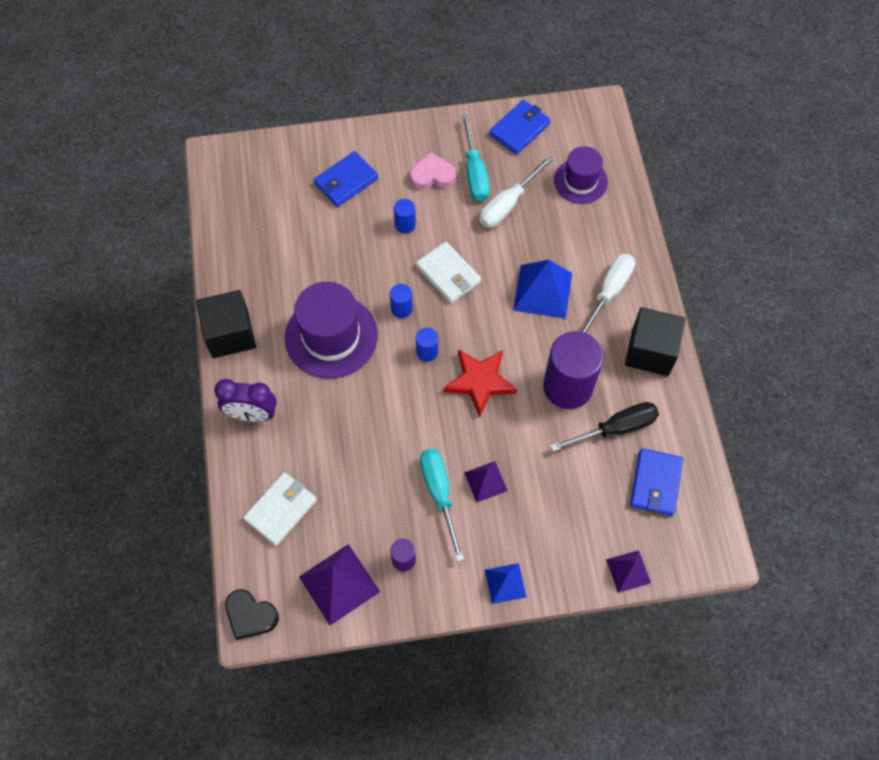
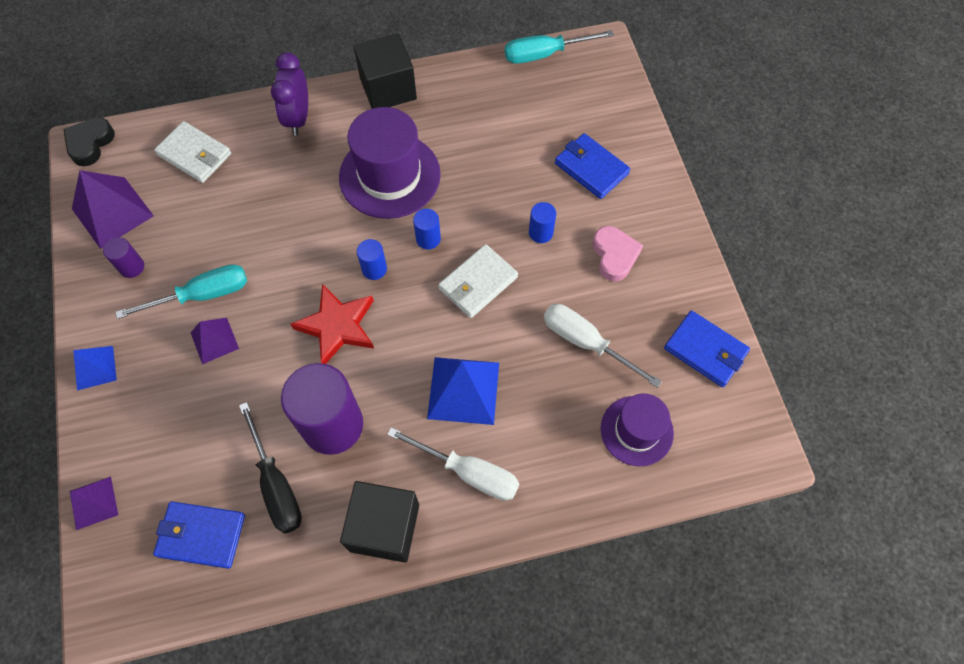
camera: 85 degrees right, 0 degrees up
(475, 173) = (627, 302): turquoise screwdriver -> turquoise screwdriver (544, 54)

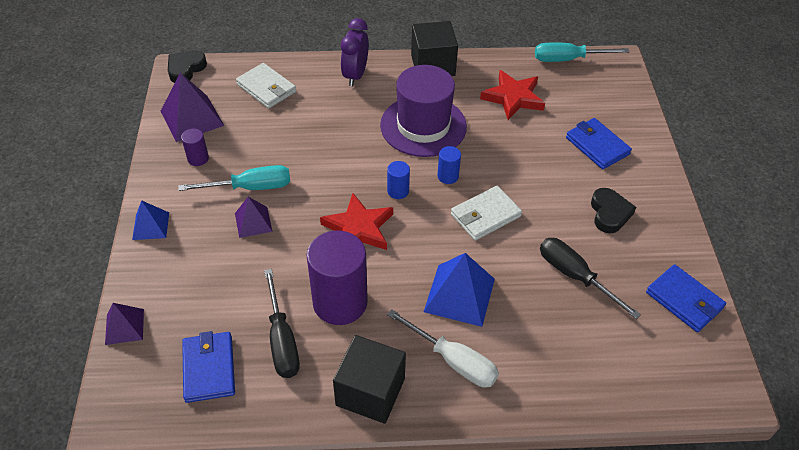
camera: 10 degrees right, 15 degrees down
(201, 535) = (209, 368): blue wallet -> blue wallet turned 60 degrees clockwise
(488, 119) = (513, 98): none -> red star
(540, 232) = (546, 186): blue cylinder -> none
(586, 342) = (575, 276): white screwdriver -> black screwdriver
(614, 255) = (609, 213): pink heart -> black heart
(636, 430) = (612, 354): purple hat -> none

